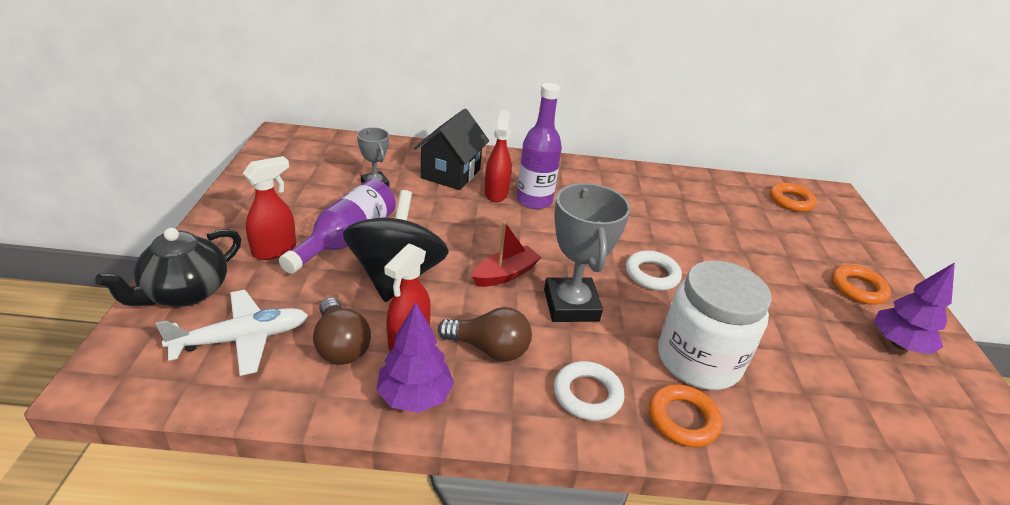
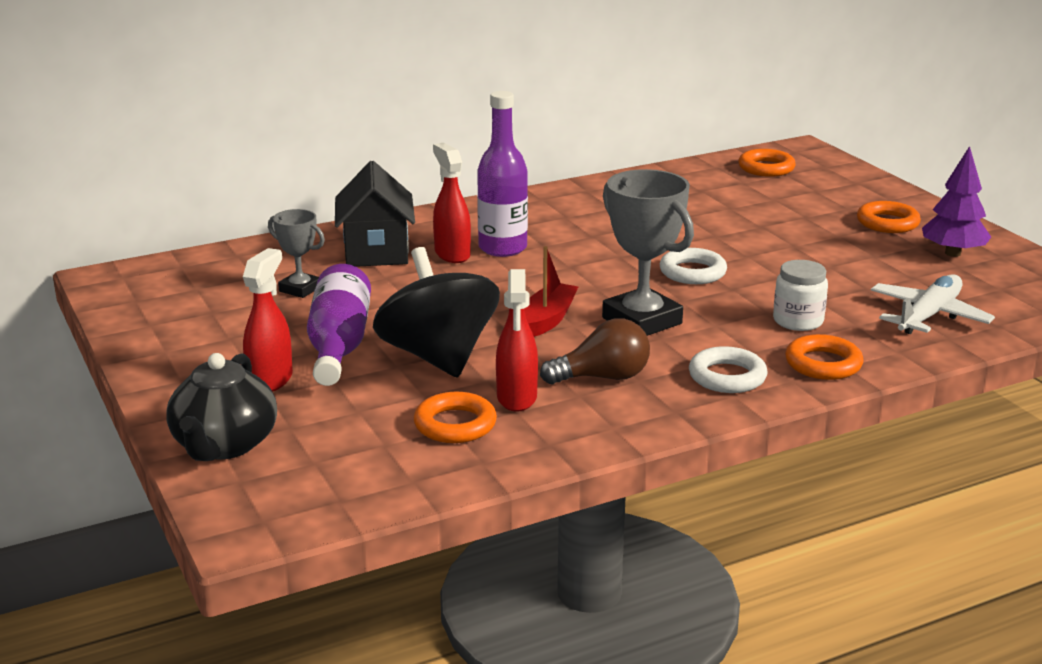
camera: 25 degrees left, 10 degrees down
(241, 339) = (345, 455): white plane -> white plane (928, 316)
(340, 345) = (455, 424): brown light bulb -> orange ring
(415, 396) = (575, 432): purple tree -> none
(698, 360) = (798, 321): white jar -> white jar, size x0.53

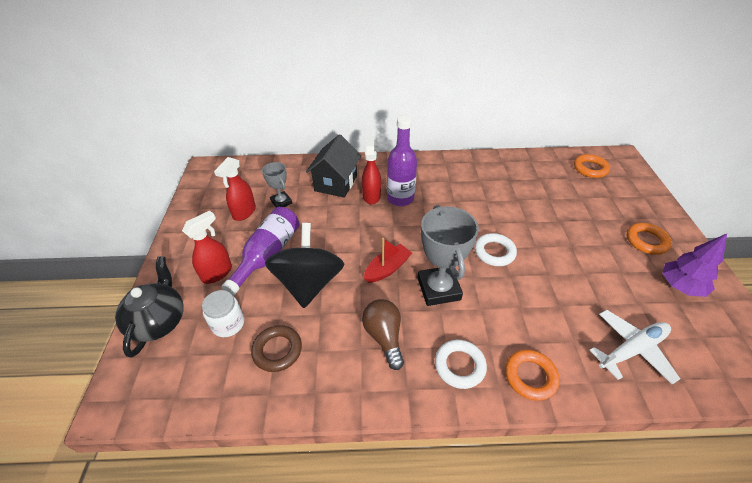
camera: 25 degrees right, 20 degrees up
(224, 445) = (159, 321): black teapot -> black teapot turned 150 degrees clockwise
(455, 424) = (277, 350): orange ring -> brown ring
(517, 398) = (325, 338): red spray bottle -> red spray bottle (244, 212)
(602, 377) = (384, 337): brown light bulb -> brown light bulb turned 120 degrees counterclockwise
(798, 321) = (536, 323): white jar -> white jar (228, 324)

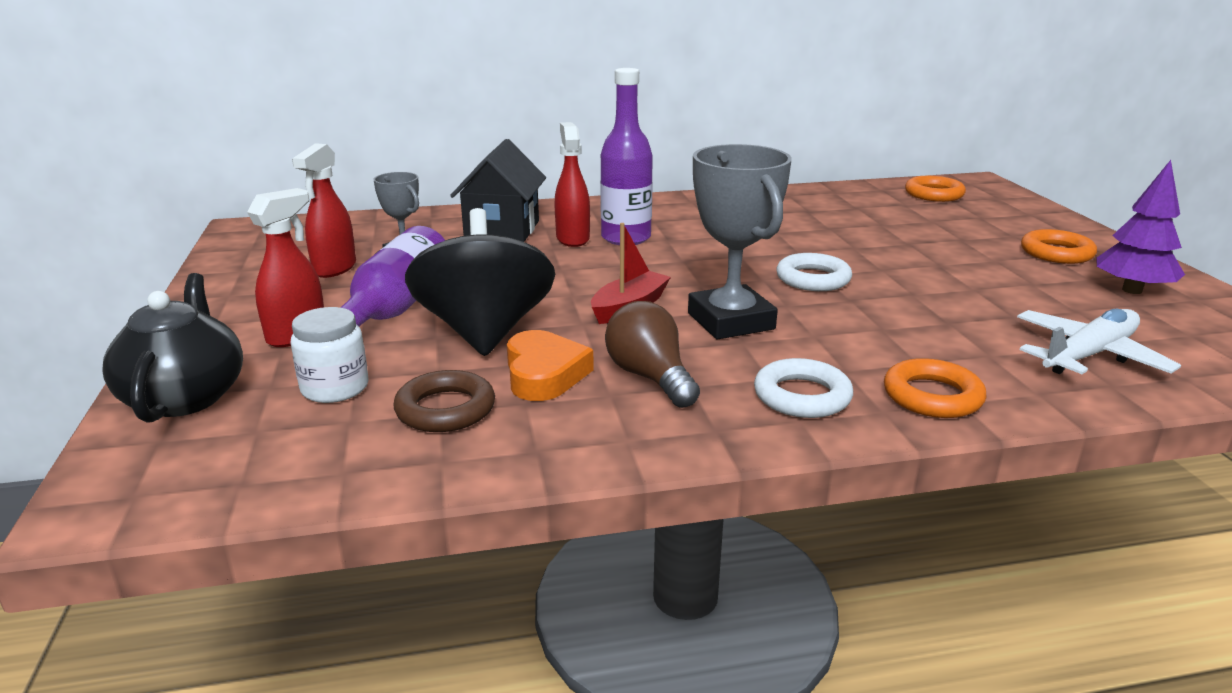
camera: 10 degrees left, 20 degrees down
(331, 326) = (544, 374): none -> orange heart

